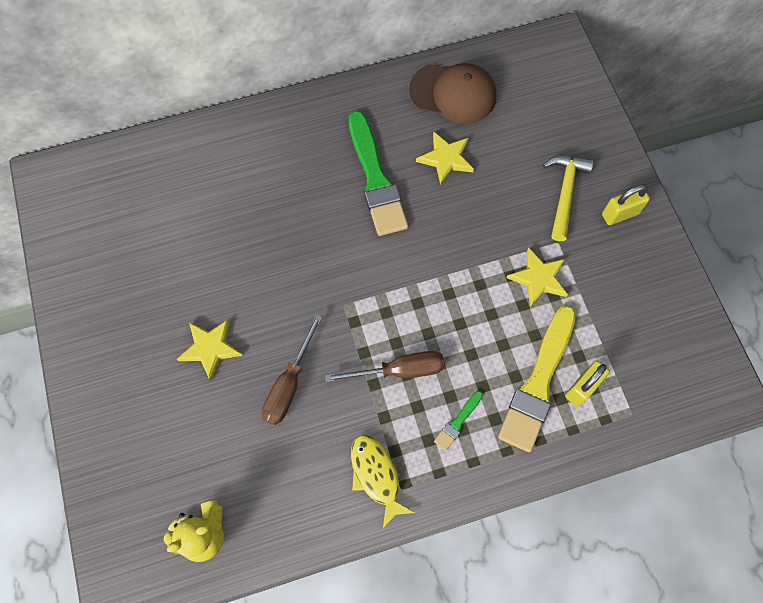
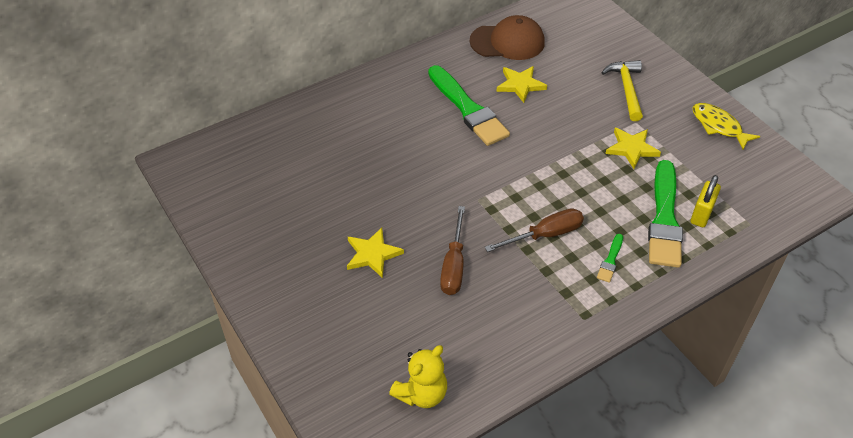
camera: 15 degrees left, 20 degrees down
(376, 475) = (558, 314): yellow fish -> yellow fish (718, 126)
(538, 383) = (664, 219): yellow brush -> green brush
(620, 214) = (676, 94): yellow padlock -> none

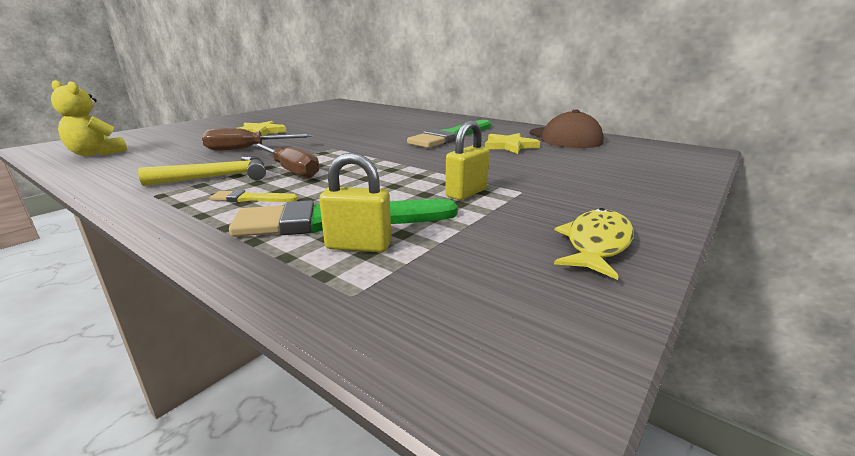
camera: 70 degrees right, 25 degrees down
(610, 260) = (251, 198): green brush -> yellow brush
(626, 89) = (578, 182): yellow hammer -> yellow hammer (217, 177)
(632, 149) = (466, 193): yellow star -> yellow padlock

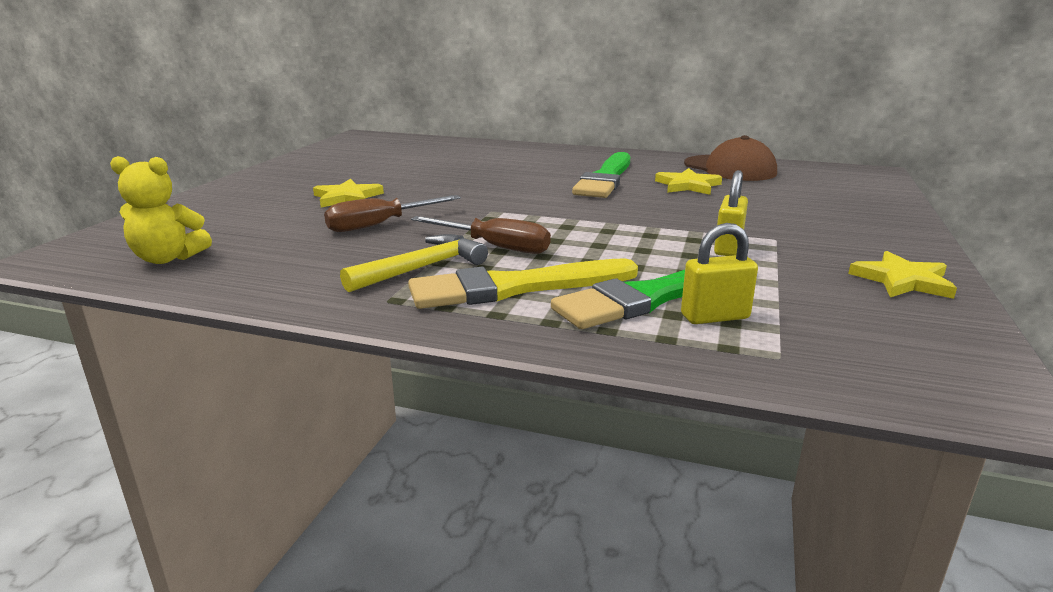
camera: 20 degrees left, 0 degrees up
(251, 198) = (515, 287): yellow brush -> yellow brush, size x2.28
(596, 244) = (902, 280): yellow fish -> yellow star

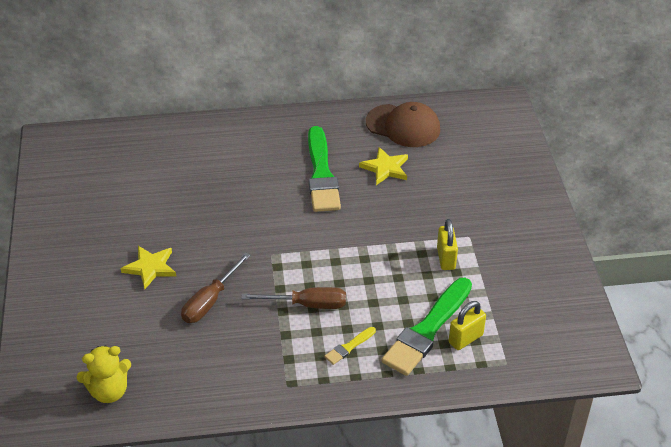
camera: 25 degrees left, 20 degrees up
(422, 268) = (280, 345): yellow hammer -> none
(515, 287) = (349, 347): yellow brush -> yellow brush, size x0.44
(902, 280) = (548, 266): yellow star -> none

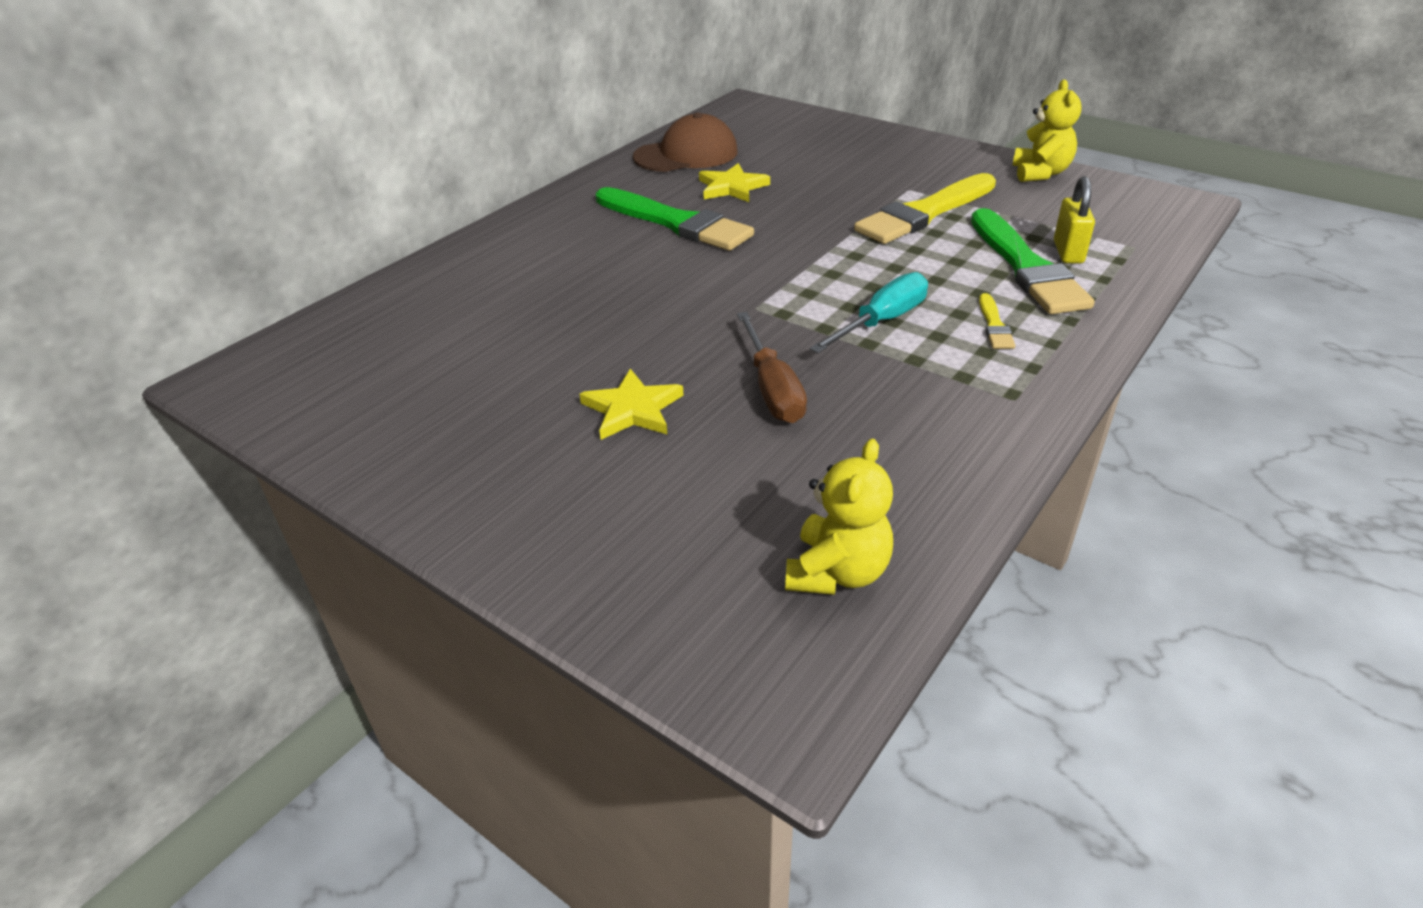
camera: 45 degrees left, 5 degrees down
(307, 304) = (881, 321): brown screwdriver -> turquoise screwdriver
(446, 258) = (924, 213): yellow padlock -> yellow brush
(562, 280) = (1040, 173): none -> yellow teddy bear

